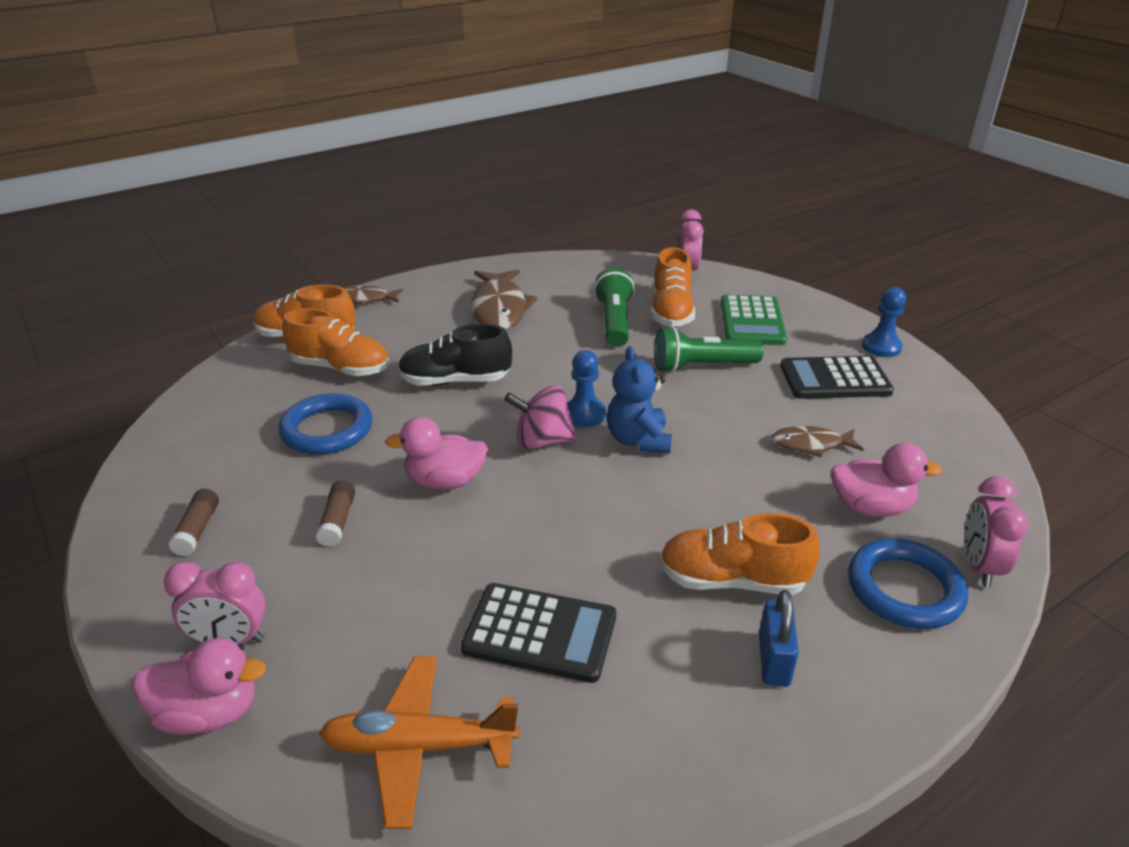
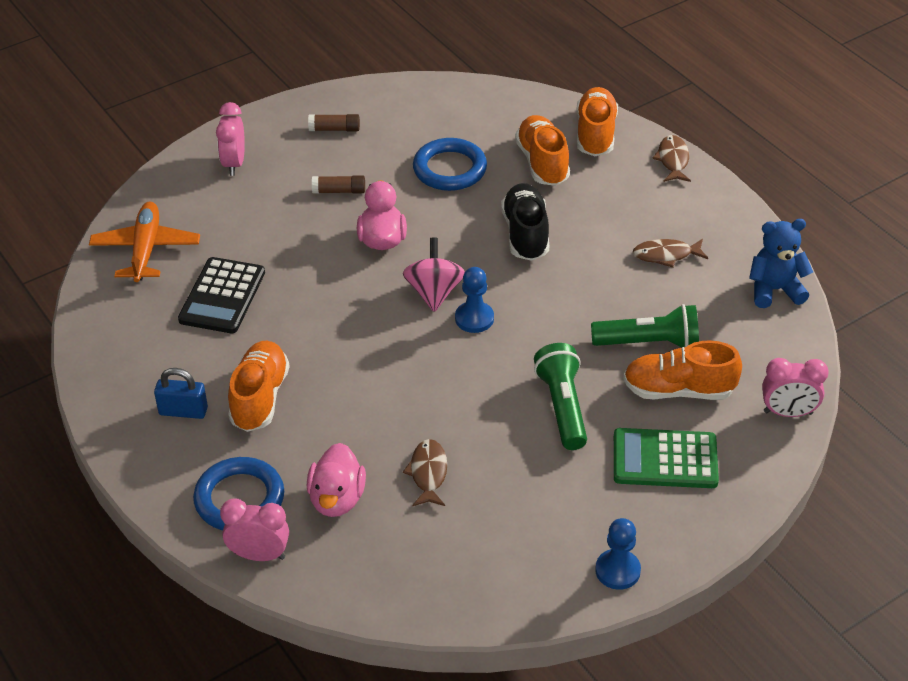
camera: 90 degrees right, 10 degrees up
(209, 713) = (182, 167): pink duck -> none
(340, 368) = (542, 163): orange shoe -> orange shoe turned 150 degrees clockwise
(499, 309) = (666, 255): brown fish -> brown fish, size x0.56
(638, 440) = (435, 353): blue teddy bear -> blue teddy bear (774, 290)
(835, 379) = (544, 513): black calculator -> none

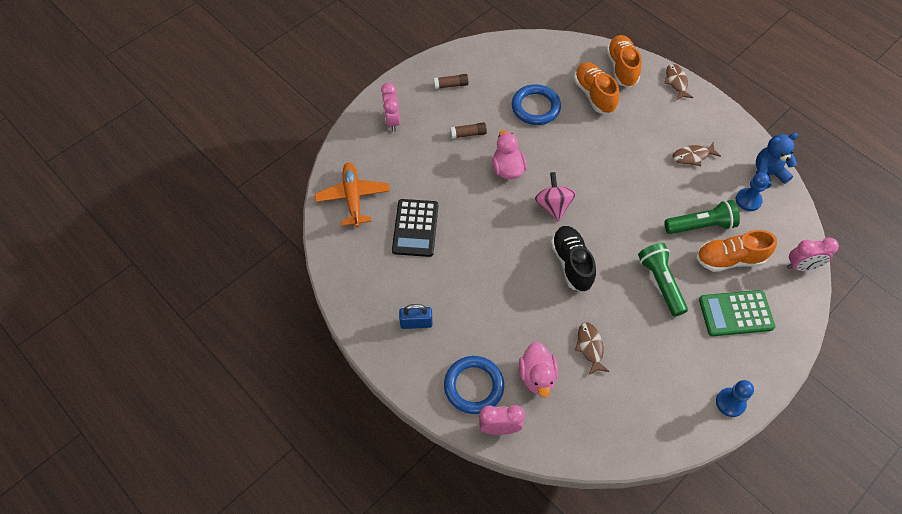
camera: 10 degrees left, 15 degrees up
(260, 397) = (463, 304): orange shoe -> none
(474, 318) = (585, 222): blue pawn -> blue pawn (748, 200)
(525, 234) = (599, 152): black shoe -> black shoe (571, 263)

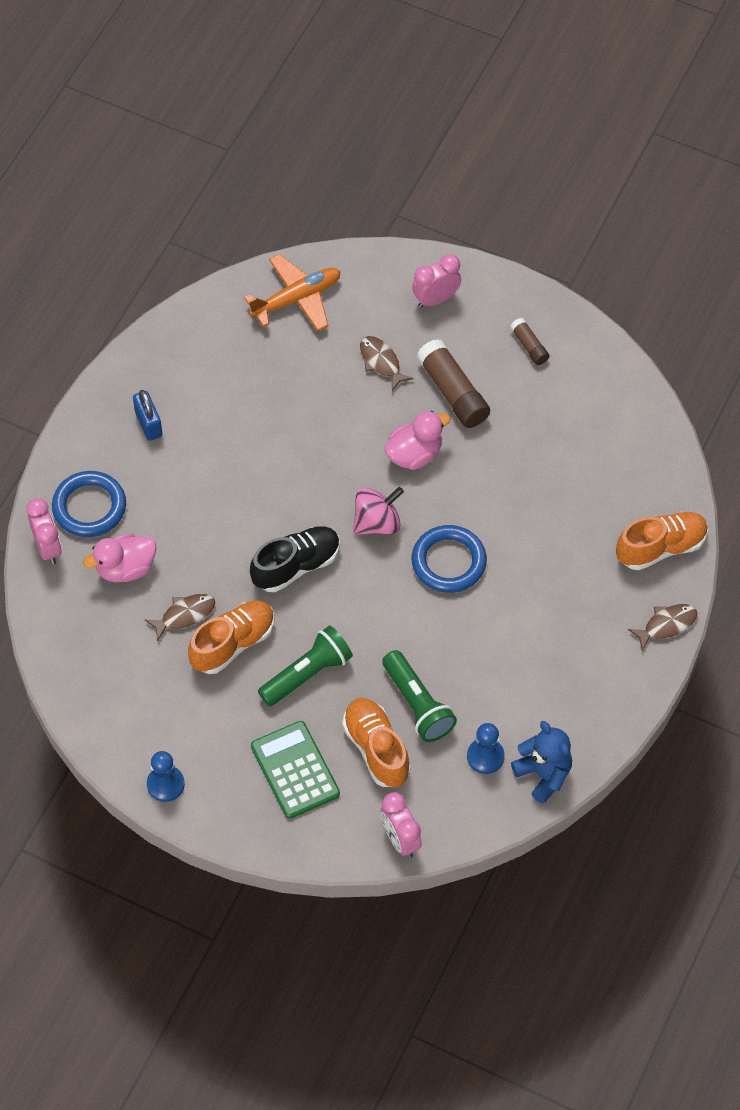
camera: 70 degrees right, 0 degrees up
(415, 228) = (279, 380): black calculator -> none
(468, 134) = (453, 392): brown glue stick -> brown glue stick, size x1.86
(535, 107) = (536, 458): blue ring -> blue ring (448, 562)
(594, 95) = (592, 524): orange shoe -> orange shoe (233, 643)
(692, 156) = (533, 673): brown fish -> brown fish (381, 362)

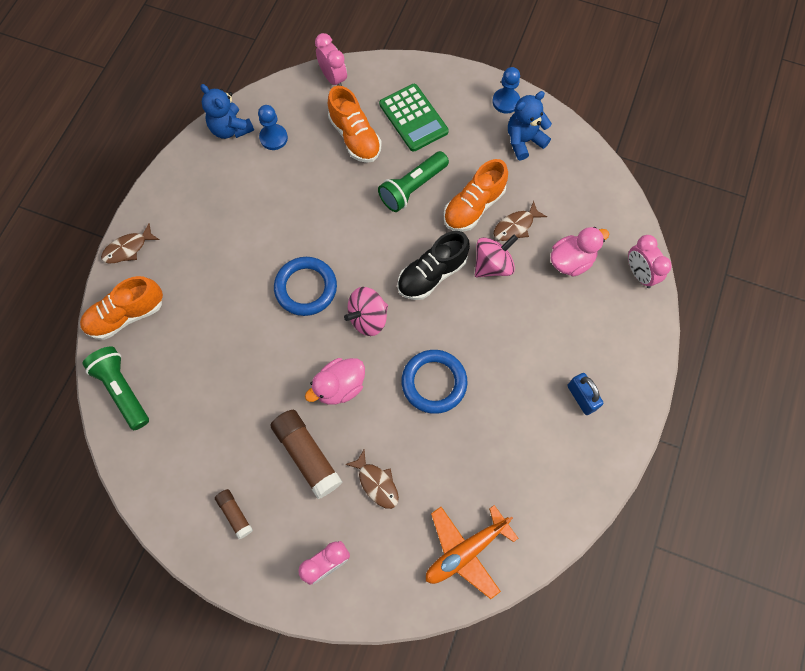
camera: 175 degrees right, 10 degrees up
(89, 507) = (614, 312): blue ring -> blue ring (434, 382)
(152, 726) = (524, 141): none -> blue teddy bear
(221, 571) = (492, 265): none -> pink spinning top
(417, 705) = (326, 171): green flashlight -> green flashlight (122, 390)

